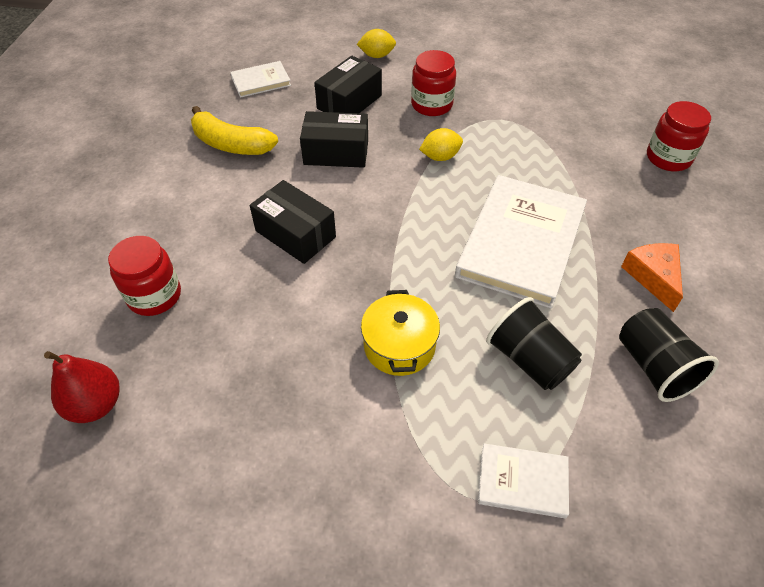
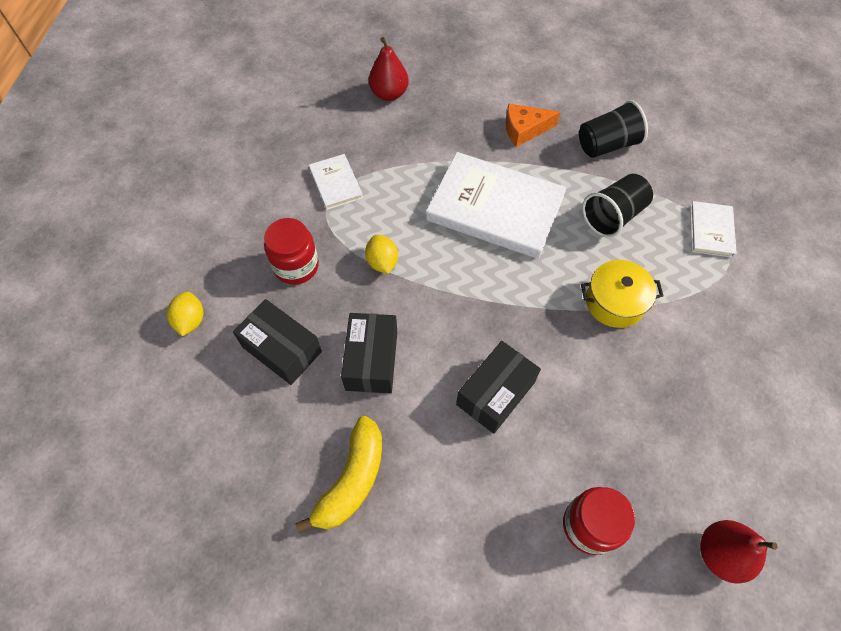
camera: 90 degrees left, 10 degrees up
(261, 81) = (225, 459): white book -> white book (335, 183)
(668, 158) = (389, 94): red jar -> red pear

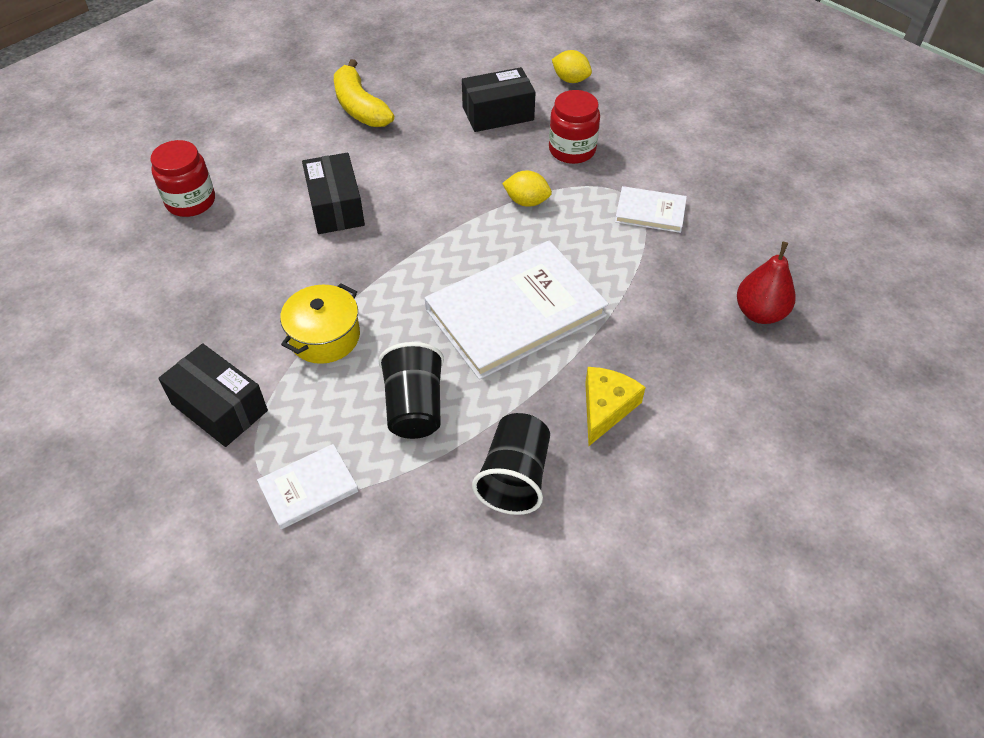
camera: 125 degrees right, 10 degrees down
(371, 360) = (438, 154): black box -> black box (219, 407)
(524, 130) = (606, 407): orange cheese -> yellow cheese
(711, 231) = (308, 488): white book -> white book turned 75 degrees counterclockwise
(720, 554) = (86, 257): red pear -> none

